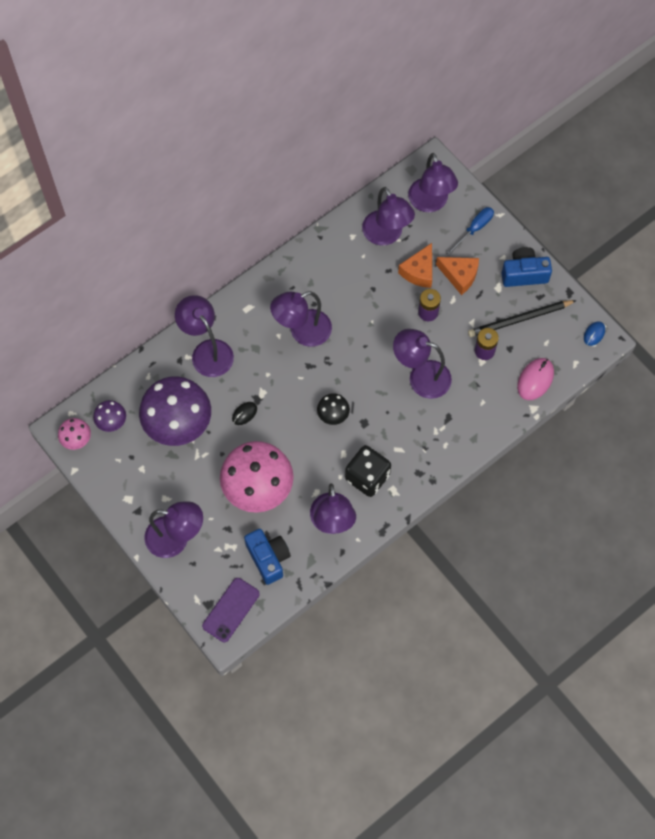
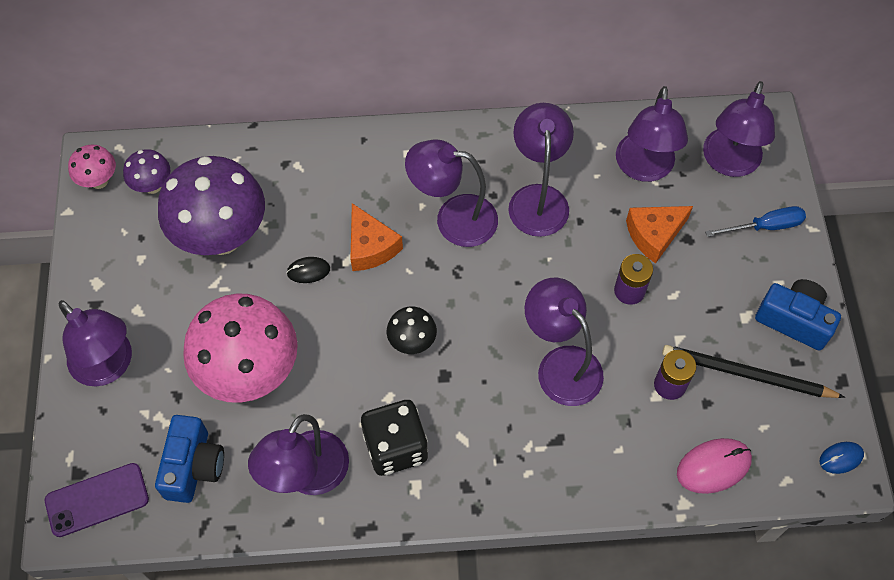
camera: 35 degrees right, 5 degrees down
(207, 351) = (324, 172): purple lamp -> purple lamp (538, 198)
(459, 276) = (704, 271): orange cheese -> orange cheese (370, 247)

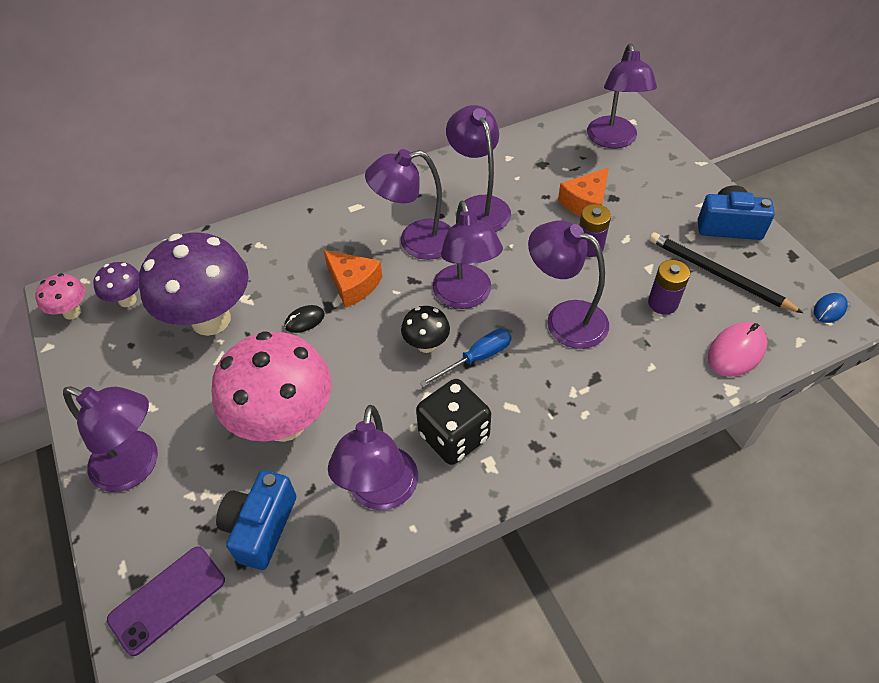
camera: 20 degrees left, 10 degrees down
(193, 466) = (261, 527): blue camera -> blue camera turned 150 degrees counterclockwise
(644, 168) = (551, 162): purple lamp -> purple lamp (465, 297)
(747, 375) = (719, 275): black pencil -> black pencil turned 45 degrees clockwise
(764, 226) = (666, 172): blue screwdriver -> blue screwdriver (476, 358)

